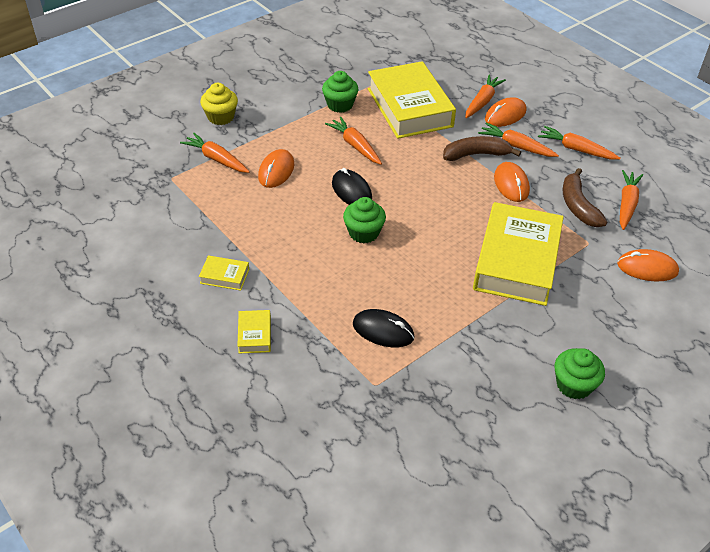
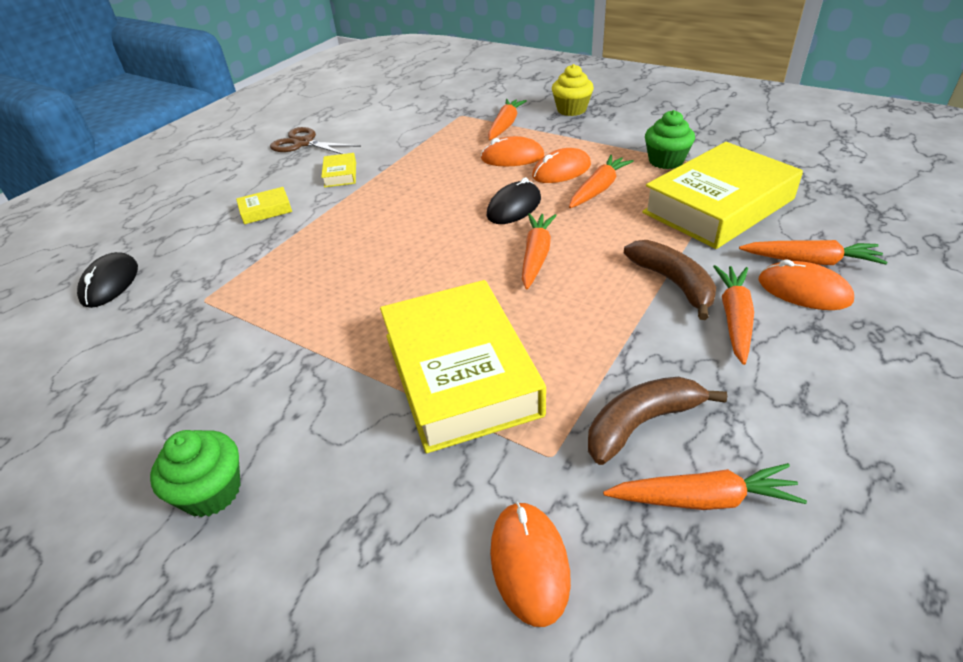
camera: 75 degrees right, 5 degrees down
(134, 293) = (303, 143): none -> brown scissors
(363, 233) = (445, 233): green cupcake -> none
(383, 330) = (288, 285): black mouse -> black mouse (110, 283)
(511, 184) = (634, 332): orange mouse -> orange mouse (561, 171)
(517, 261) = (460, 373): yellow book -> yellow book turned 75 degrees clockwise
(576, 149) = (802, 392): orange carrot -> orange carrot (536, 256)

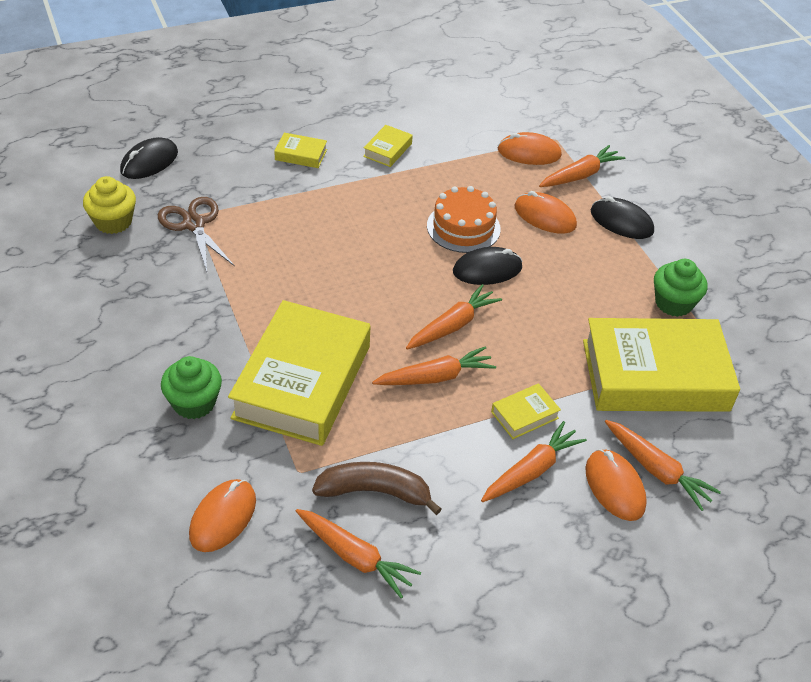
camera: 30 degrees right, 5 degrees up
(211, 492) = (100, 360): green cupcake -> green cupcake (194, 403)
(303, 143) = (390, 95): brown scissors -> brown scissors (194, 224)
(461, 191) = (463, 227): none -> orange cake
(561, 171) = (569, 257): orange mouse -> orange mouse (529, 153)
(568, 136) = (621, 222): none -> black mouse
(571, 110) = (664, 192): yellow cupcake -> yellow cupcake (113, 222)
(598, 189) = (577, 295): orange carrot -> orange carrot (435, 377)
(673, 283) = (524, 415): brown banana -> yellow book

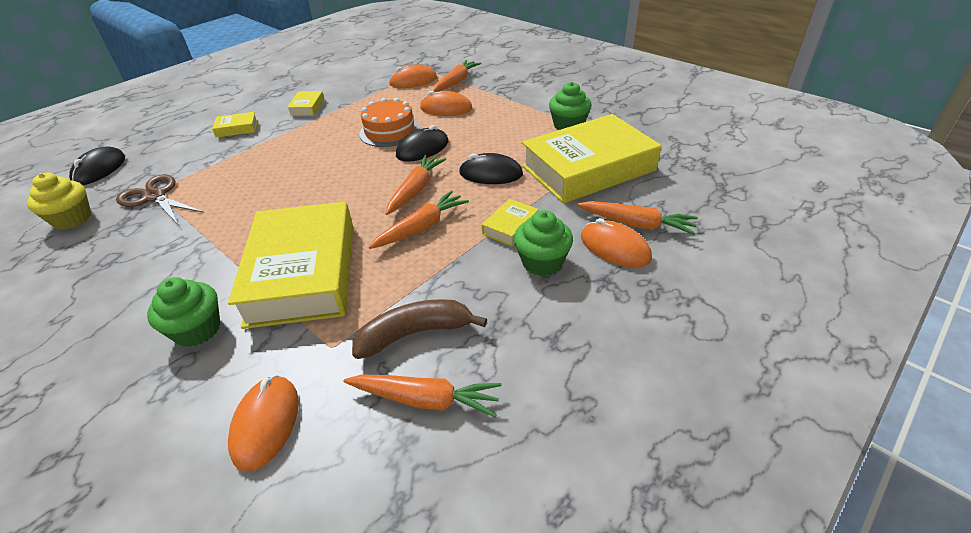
camera: 20 degrees left, 5 degrees down
(531, 470) = (542, 262): orange carrot -> green cupcake
(621, 222) = (501, 96): black mouse -> black mouse (490, 173)

